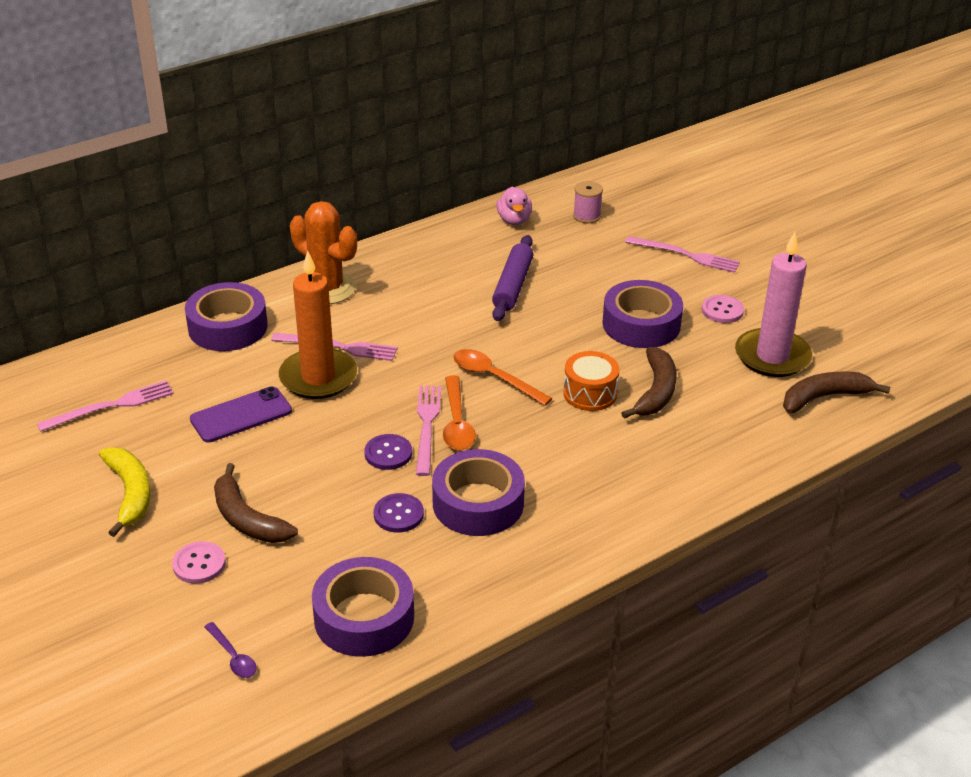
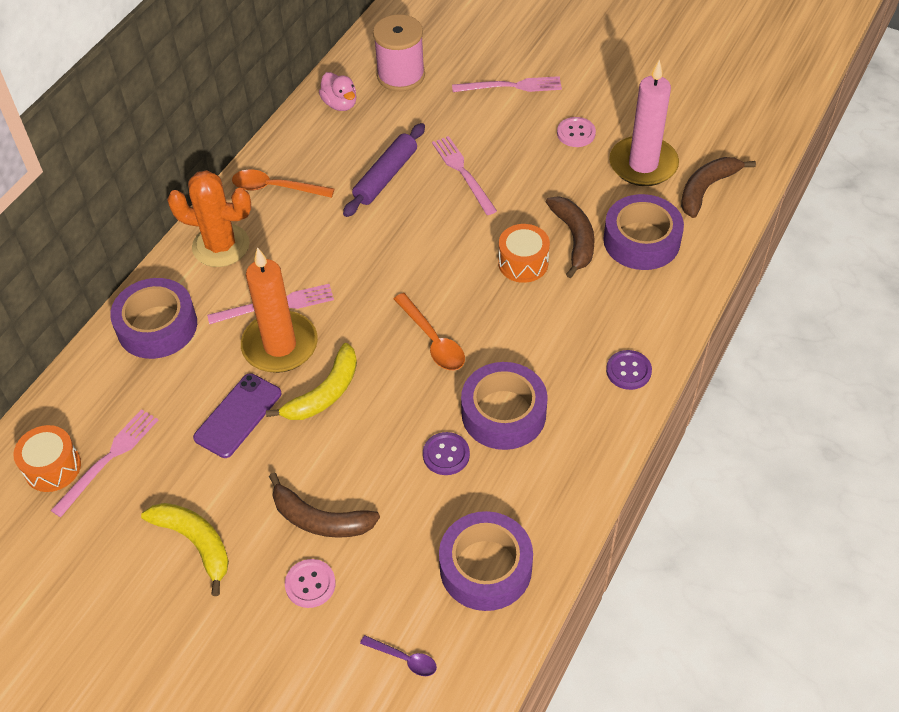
camera: 25 degrees left, 15 degrees up
(64, 395) = (52, 467): none -> orange drum
(328, 426) = (324, 393): none -> yellow banana
(388, 453) = (396, 397): purple button -> purple button (628, 371)
(427, 426) = (409, 355): pink fork -> pink fork (463, 173)
(494, 378) = (434, 280): orange spoon -> orange spoon (276, 188)
(513, 286) = (386, 176): purple rolling pin -> purple rolling pin turned 45 degrees clockwise
(586, 216) = (401, 75): pink spool -> pink spool, size x1.79
(641, 324) = (519, 174): purple tape -> purple tape (641, 240)

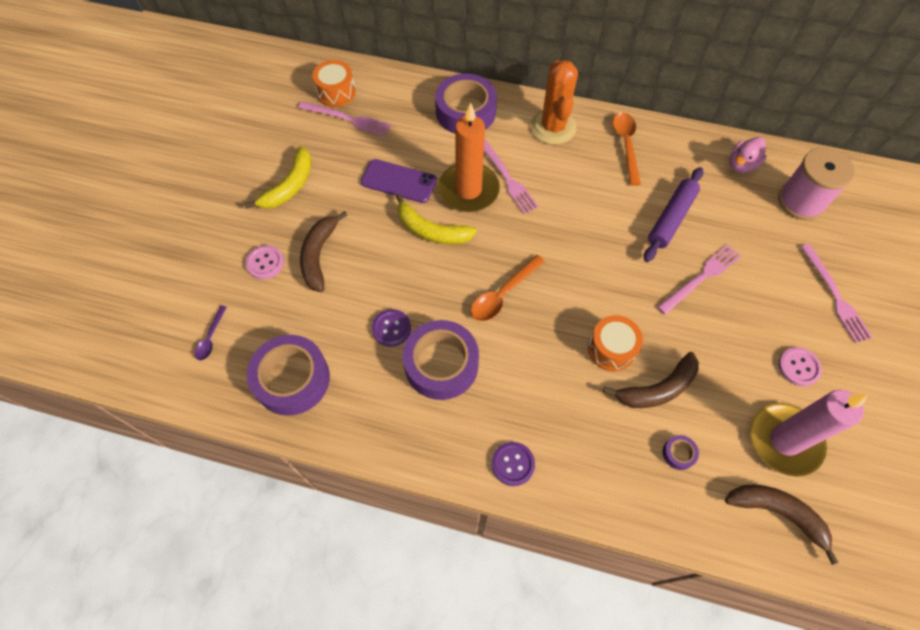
camera: 75 degrees right, 10 degrees up
(386, 176) = (671, 218): purple rolling pin -> purple rolling pin turned 75 degrees counterclockwise
(641, 240) = (678, 453): purple tape -> purple tape, size x0.41

